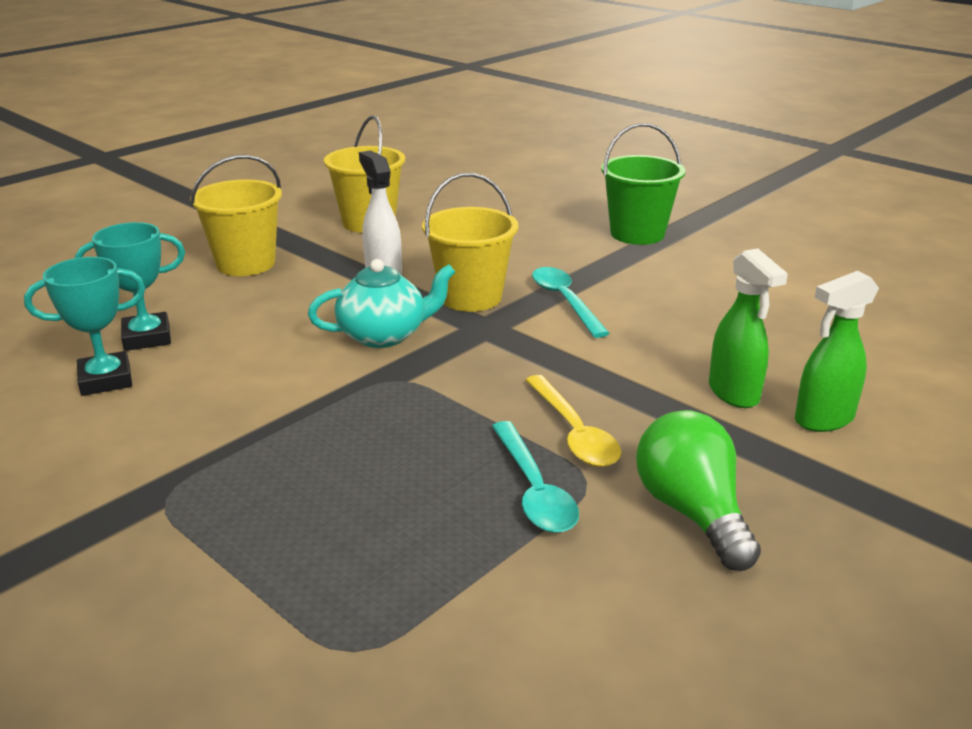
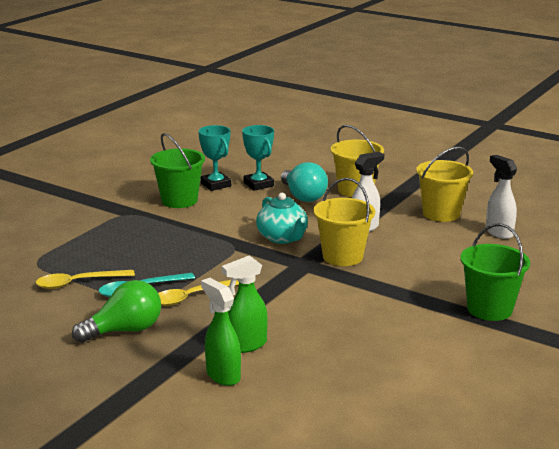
camera: 80 degrees right, 5 degrees down
(148, 425) = (179, 200): none -> green bucket
(234, 304) = (303, 196): none -> turquoise light bulb
(442, 202) = (498, 232): none -> white spray bottle
(485, 574) = (78, 283): none -> yellow spoon
(565, 301) = (352, 286): turquoise spoon -> none

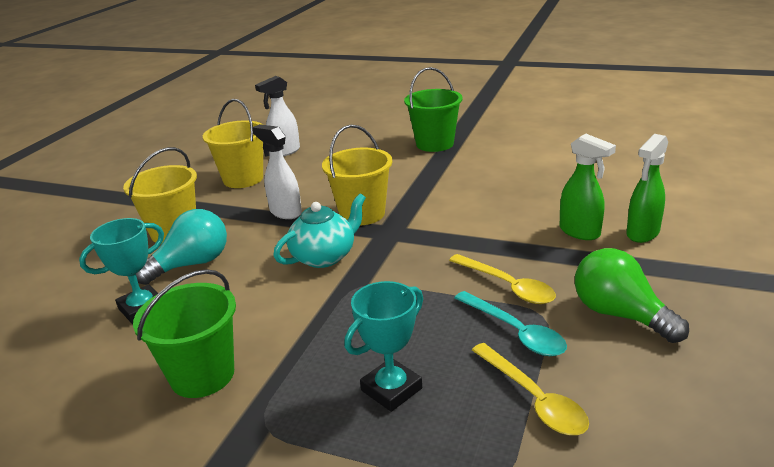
camera: 100 degrees left, 5 degrees up
(216, 185) = (136, 351): turquoise trophy -> turquoise trophy (391, 389)

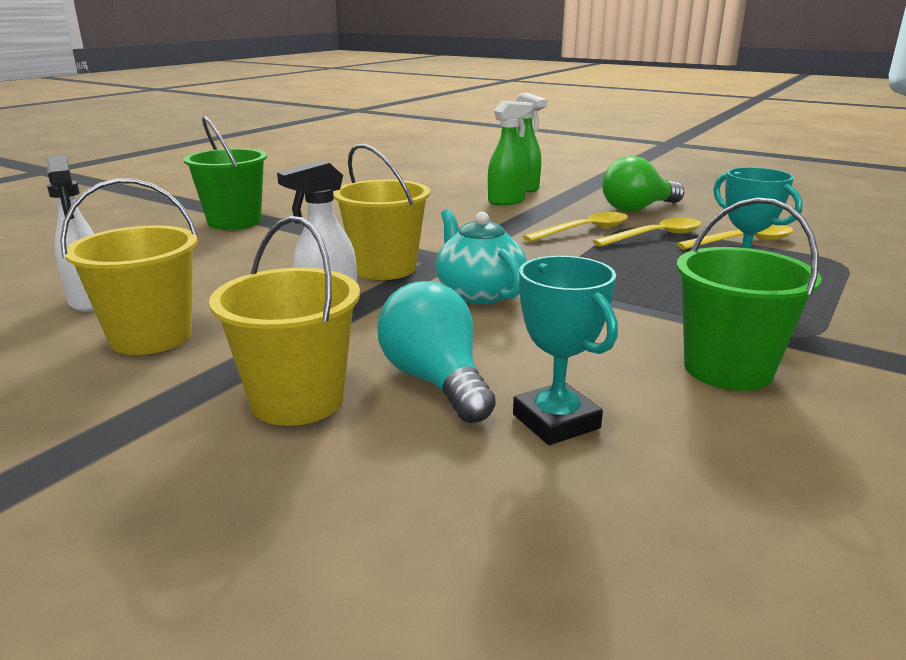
camera: 80 degrees left, 5 degrees down
(515, 331) = (655, 236): turquoise spoon -> yellow spoon

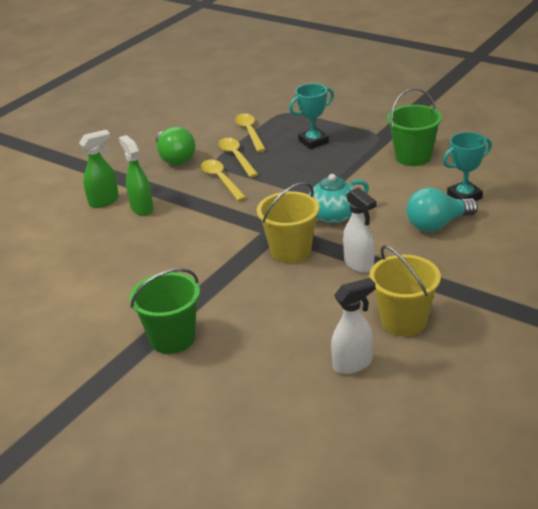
camera: 85 degrees left, 10 degrees up
(297, 400) = (462, 259): yellow bucket -> none

